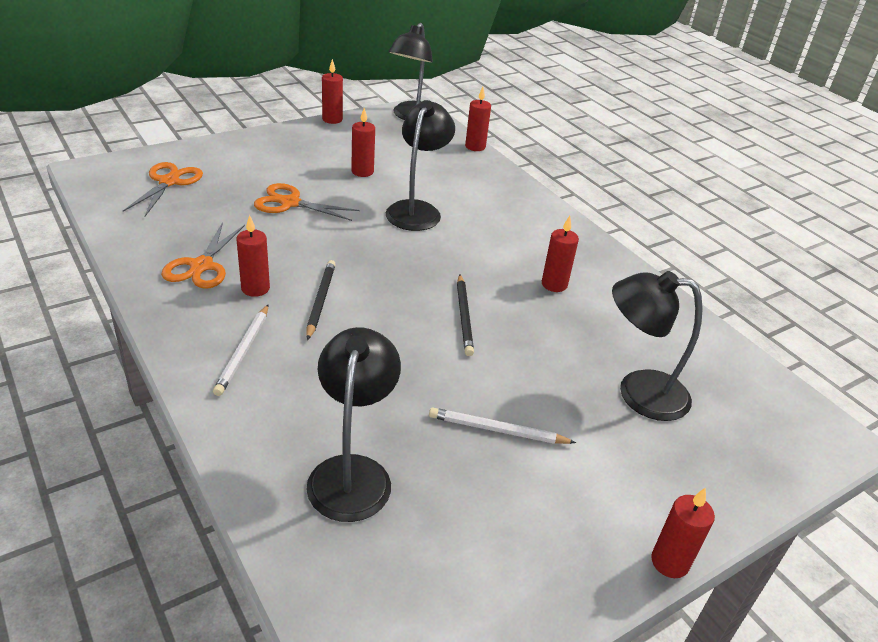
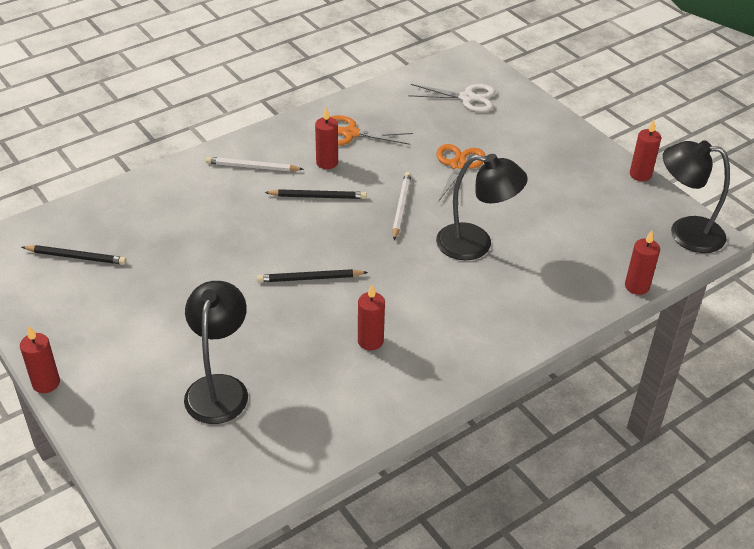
camera: 90 degrees right, 5 degrees up
(169, 182) = (467, 98): orange scissors -> white scissors
(352, 472) = (137, 227): black lamp -> none
(362, 172) = (535, 204): red candle -> none
(413, 546) = (76, 257): none -> black pencil
(498, 430) = (175, 297): white pencil -> white pencil (401, 207)

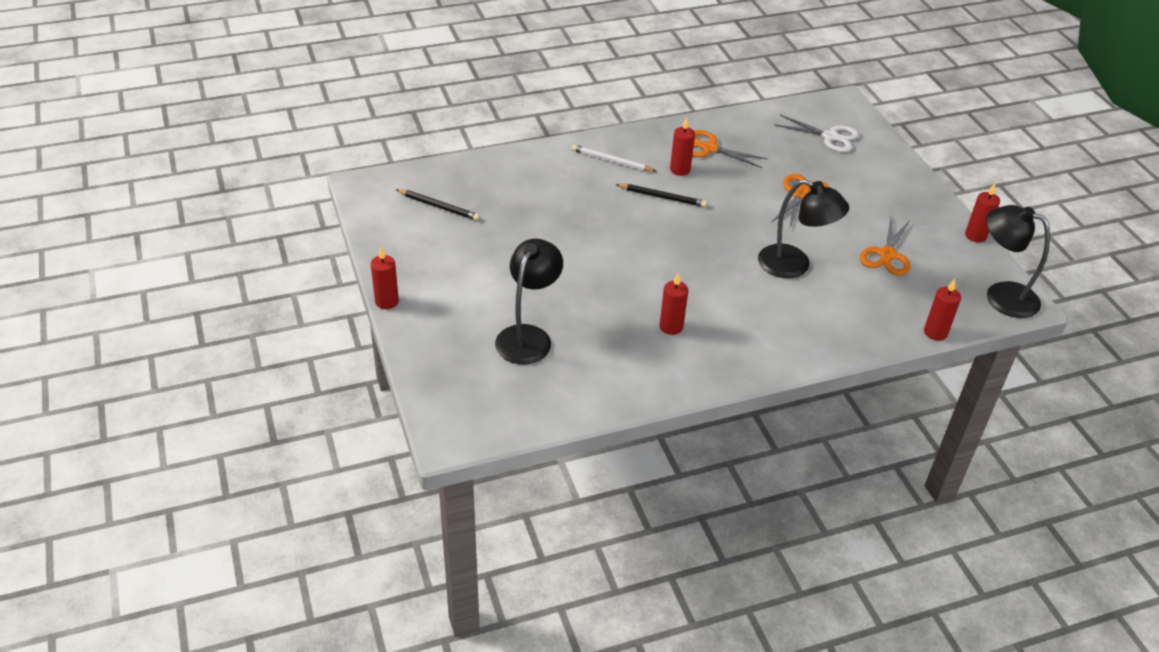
camera: 15 degrees right, 0 degrees up
(310, 278) = (634, 264): black pencil -> none
(401, 207) = (735, 220): white pencil -> none
(563, 213) = (887, 255): none -> orange scissors

